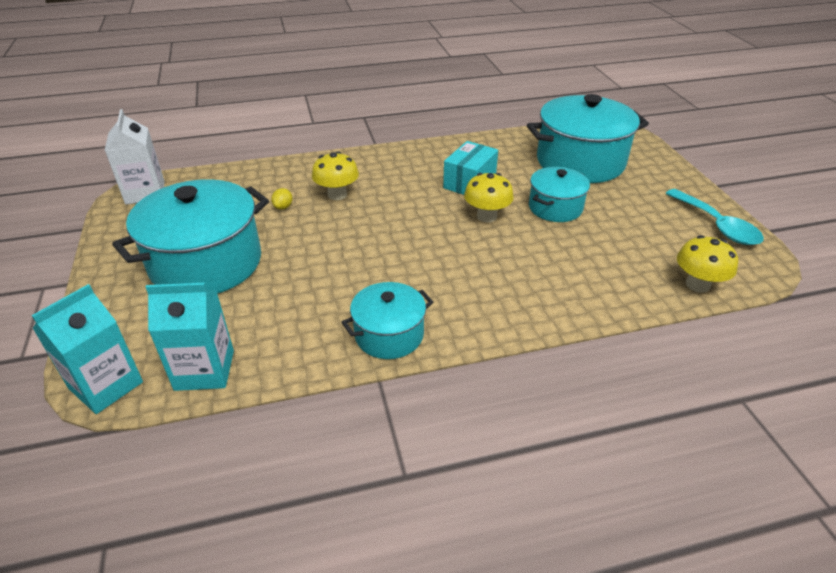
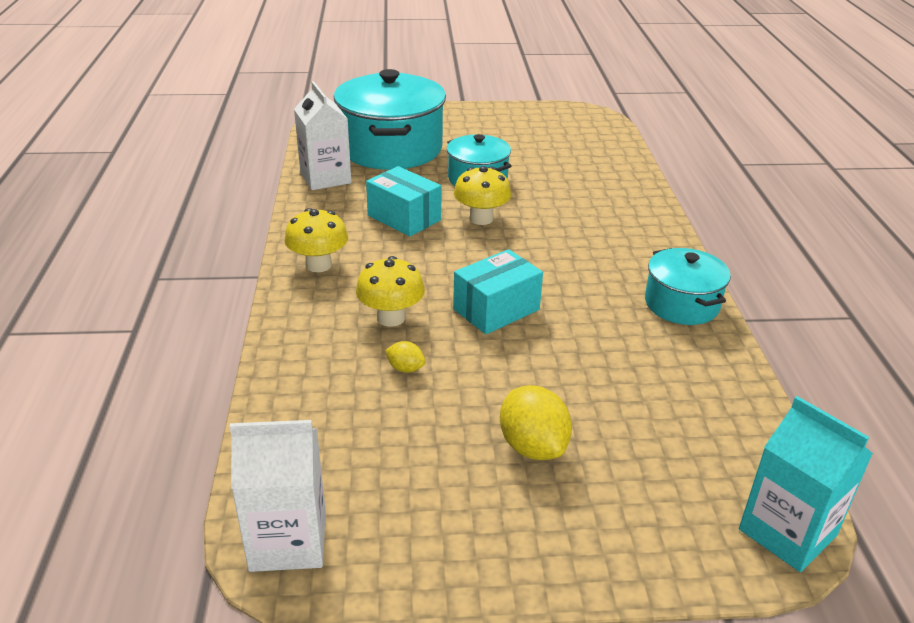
camera: 80 degrees left, 5 degrees down
(204, 370) = (748, 440): turquoise carton -> none
(206, 263) = (533, 446): turquoise pot -> yellow lemon
(356, 235) = (496, 309): none -> turquoise box
(511, 143) = (325, 178): none -> white carton
(697, 284) = (613, 144): yellow mushroom -> yellow mushroom (318, 265)
(717, 225) = (531, 116): turquoise spoon -> none

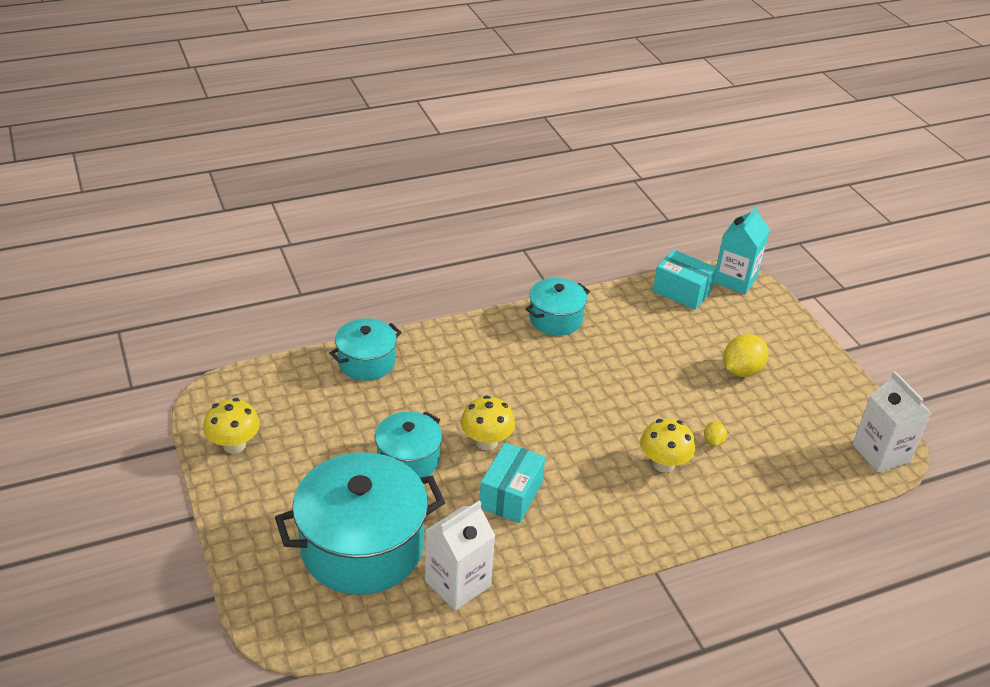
camera: 110 degrees left, 5 degrees up
(318, 265) = (620, 531): yellow mushroom -> yellow mushroom (234, 445)
(496, 309) = (617, 408): turquoise box -> turquoise box (681, 291)
(621, 178) = (366, 362): none -> turquoise pot

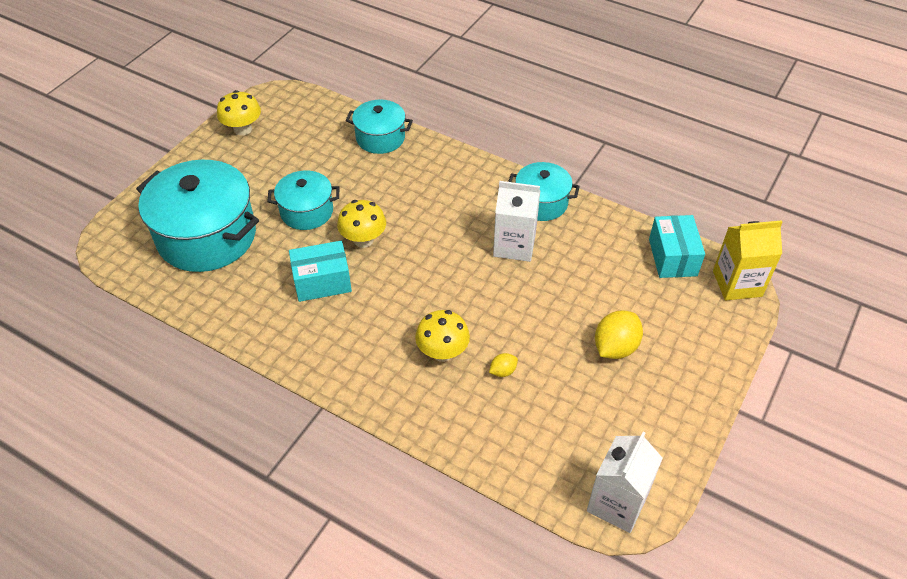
camera: 55 degrees right, 10 degrees up
(458, 583) = (214, 300): white carton -> white carton (514, 245)
(735, 279) = (737, 283): turquoise carton -> yellow carton
(741, 370) = (615, 347): yellow lemon -> yellow lemon turned 60 degrees counterclockwise

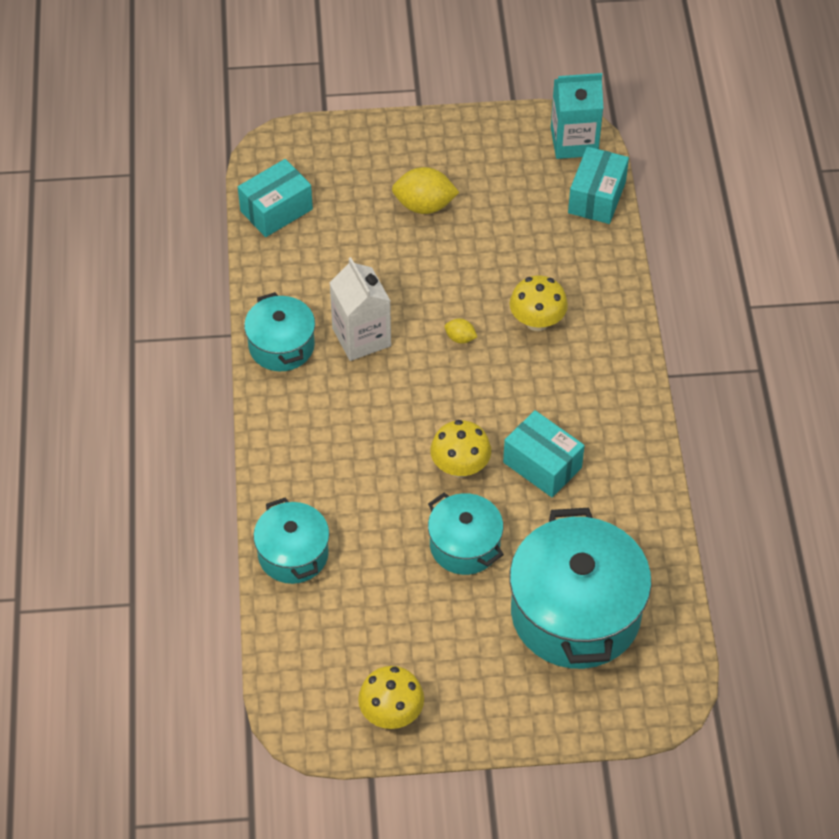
camera: 125 degrees left, 5 degrees up
(503, 371) = (518, 268): yellow lemon -> yellow lemon (460, 338)
(537, 477) = (596, 197): none -> turquoise box
(617, 503) = (574, 141): white carton -> turquoise carton
(737, 283) = (273, 153): yellow carton -> none

